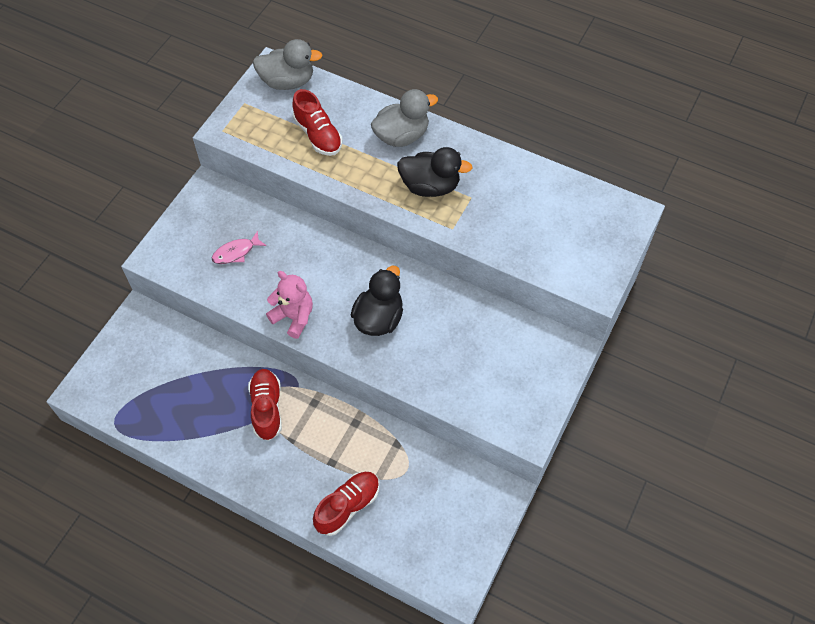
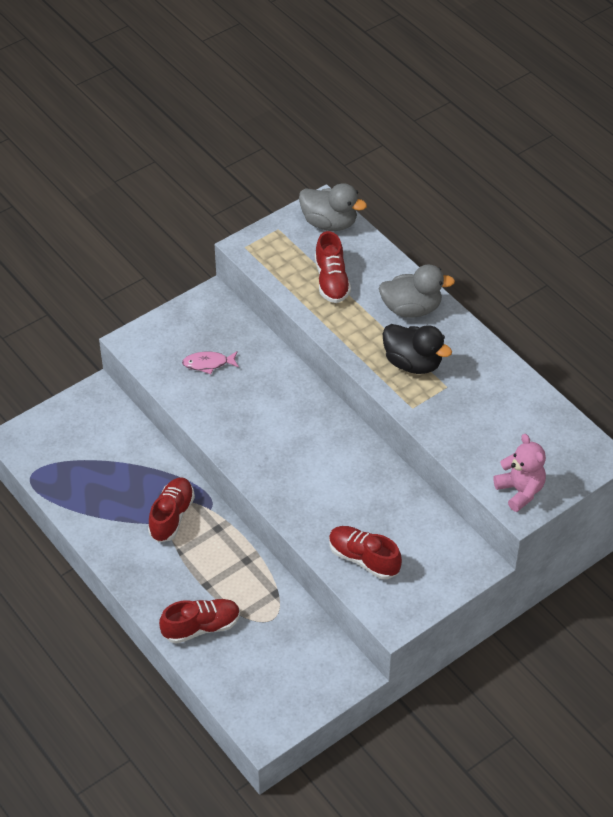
camera: 25 degrees right, 10 degrees down
(293, 317) = (231, 439): pink teddy bear -> pink teddy bear (520, 491)
(379, 318) = (309, 469): black duck -> none
(471, 386) = (363, 559): none -> red shoe

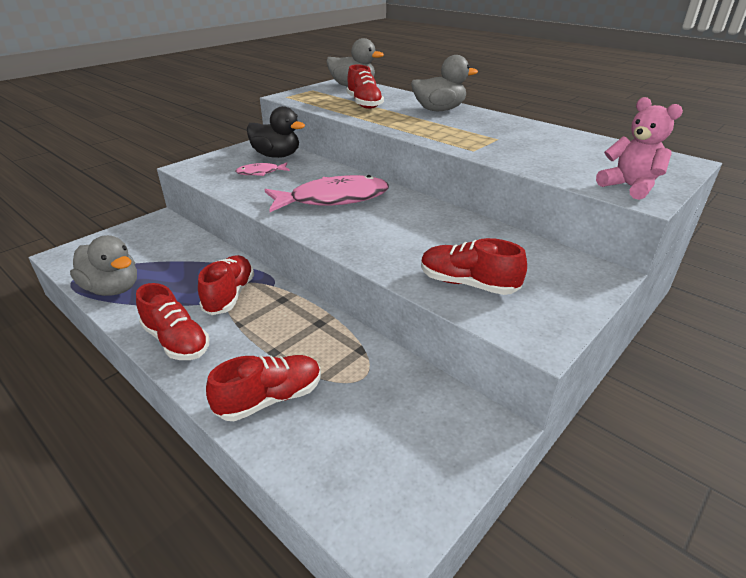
camera: 10 degrees left, 15 degrees down
(69, 493) = (113, 289): none -> grey duck
(130, 562) = (176, 341): none -> red shoe
(276, 424) = (333, 199): none -> pink fish
(413, 363) = (457, 130): black duck -> black duck (276, 156)

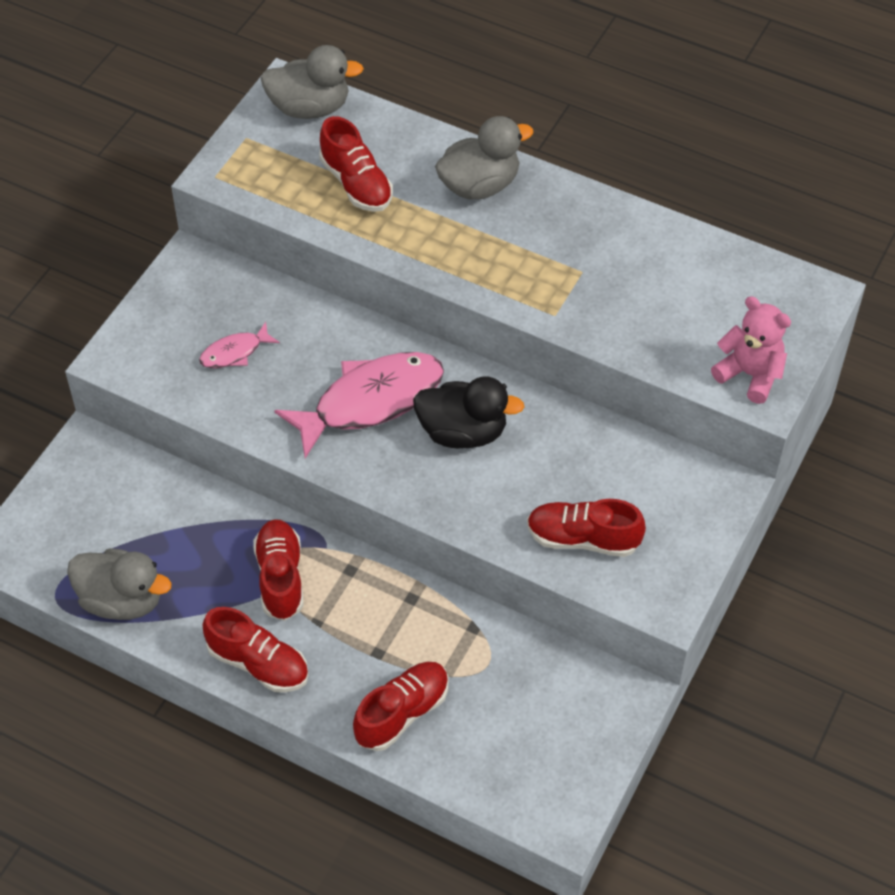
camera: 15 degrees left, 20 degrees up
(276, 156) = (234, 296): black duck -> black duck (463, 432)

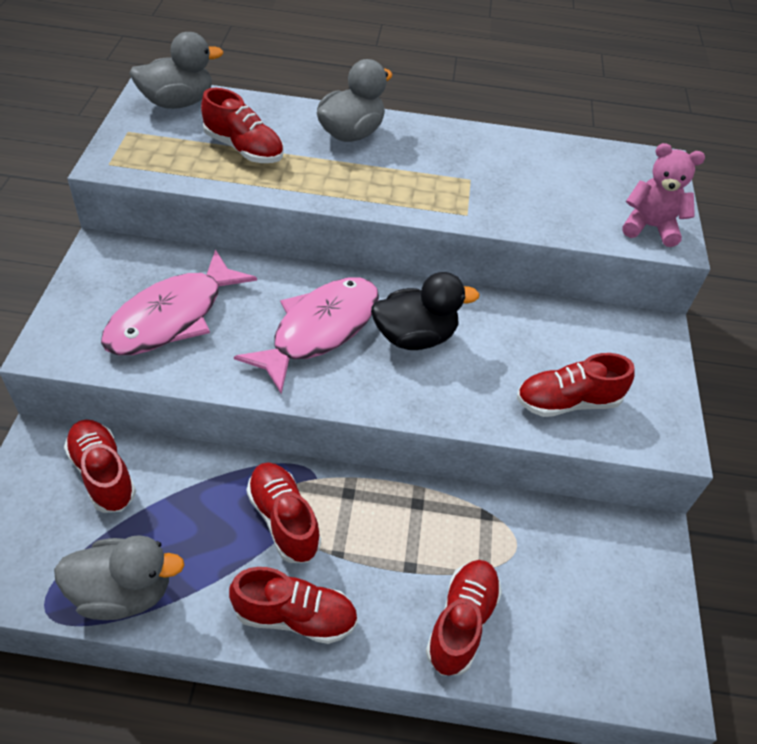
camera: 25 degrees left, 5 degrees down
(134, 490) = (103, 474): none -> red shoe
(235, 352) = (172, 316): pink fish -> pink fish, size x2.10

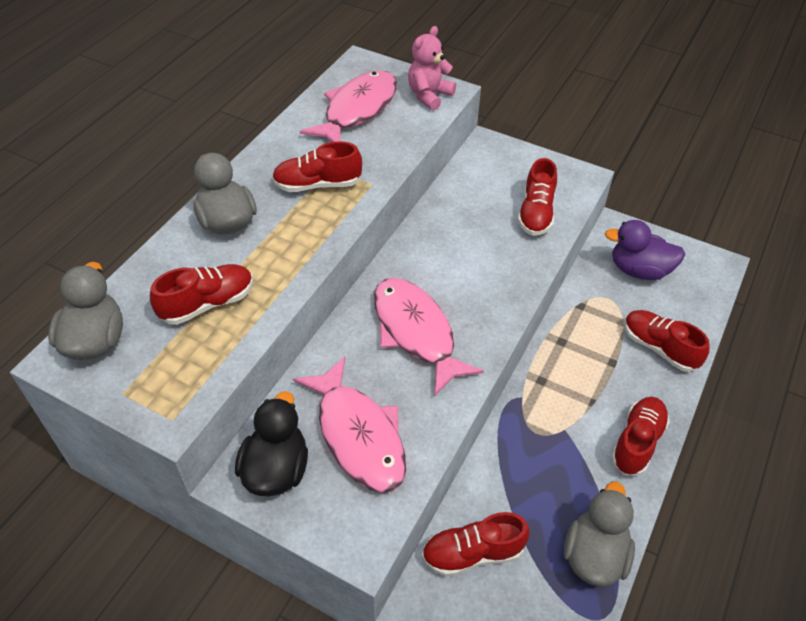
camera: 65 degrees left, 0 degrees up
(283, 520) = (554, 429): red shoe -> red shoe (317, 185)
(415, 337) = (446, 275): black duck -> black duck (276, 469)
(576, 178) = (357, 110): none -> pink fish
(590, 576) = (639, 270): none -> purple duck

